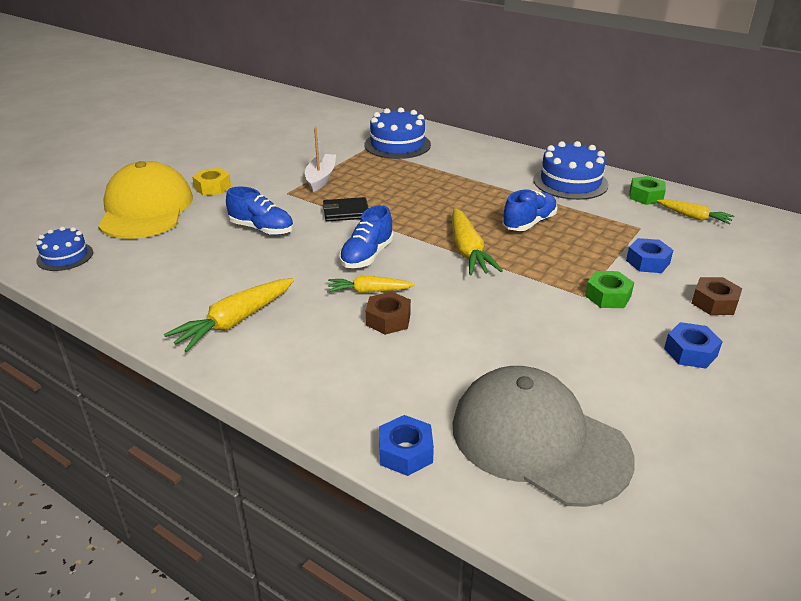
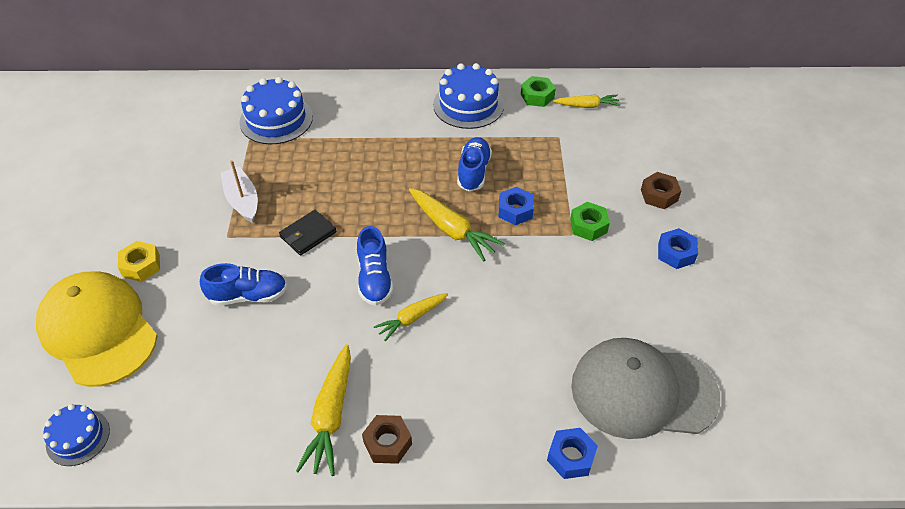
camera: 35 degrees left, 15 degrees up
(388, 319) = (453, 340): brown nut -> brown nut (387, 443)
(647, 262) = (589, 174): blue nut -> blue nut (515, 210)

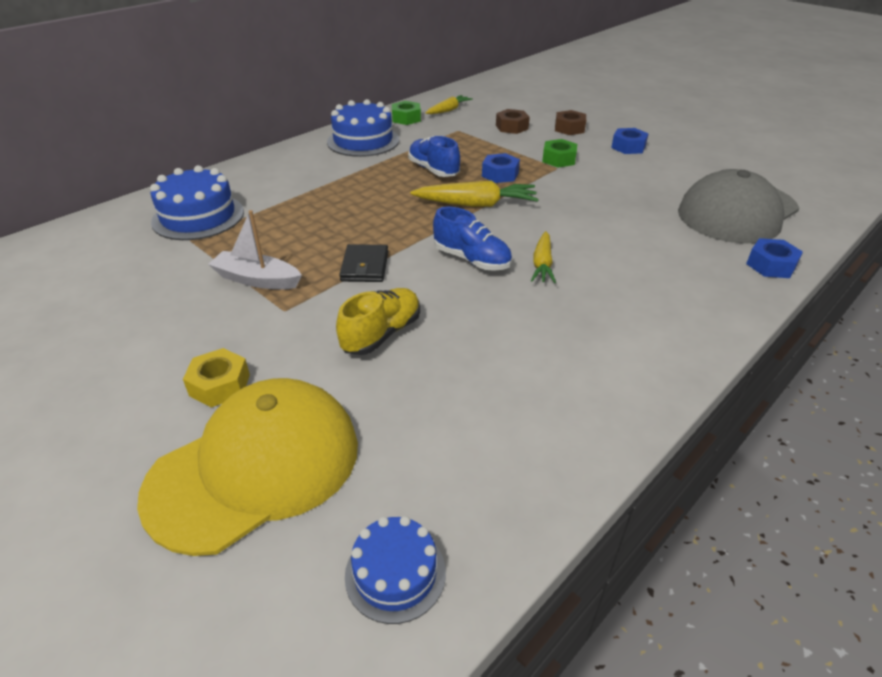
camera: 45 degrees left, 10 degrees down
(98, 330) = (255, 467): yellow cap -> yellow cap turned 135 degrees clockwise
(248, 295) = (381, 334): blue shoe -> yellow shoe
(331, 416) = (599, 357): yellow carrot -> none
(387, 443) = (666, 341): brown nut -> brown nut (512, 127)

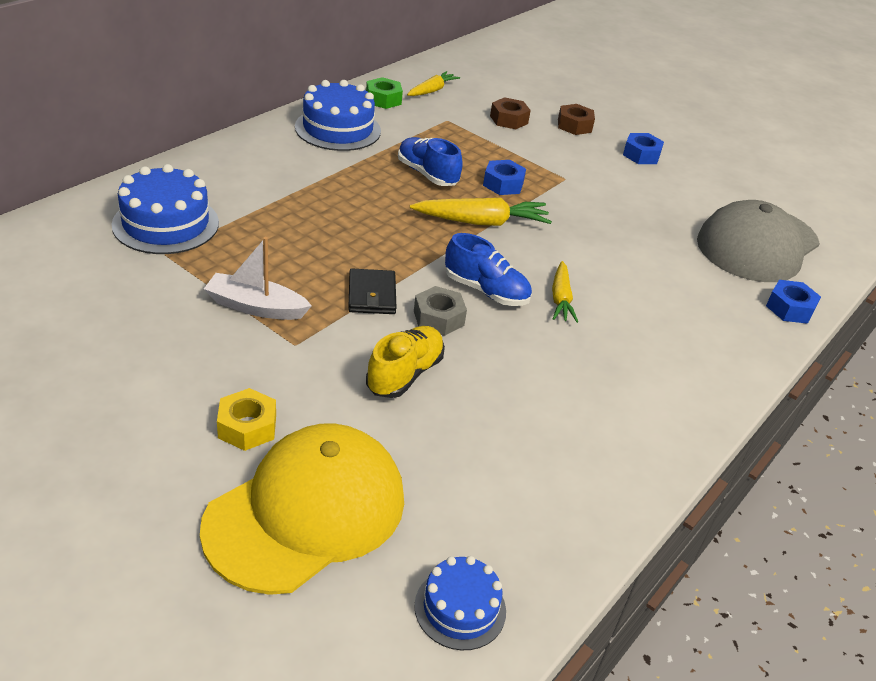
camera: 10 degrees left, 0 degrees up
(423, 284) = (438, 318): none -> grey nut
(559, 159) = (566, 167): green nut -> none

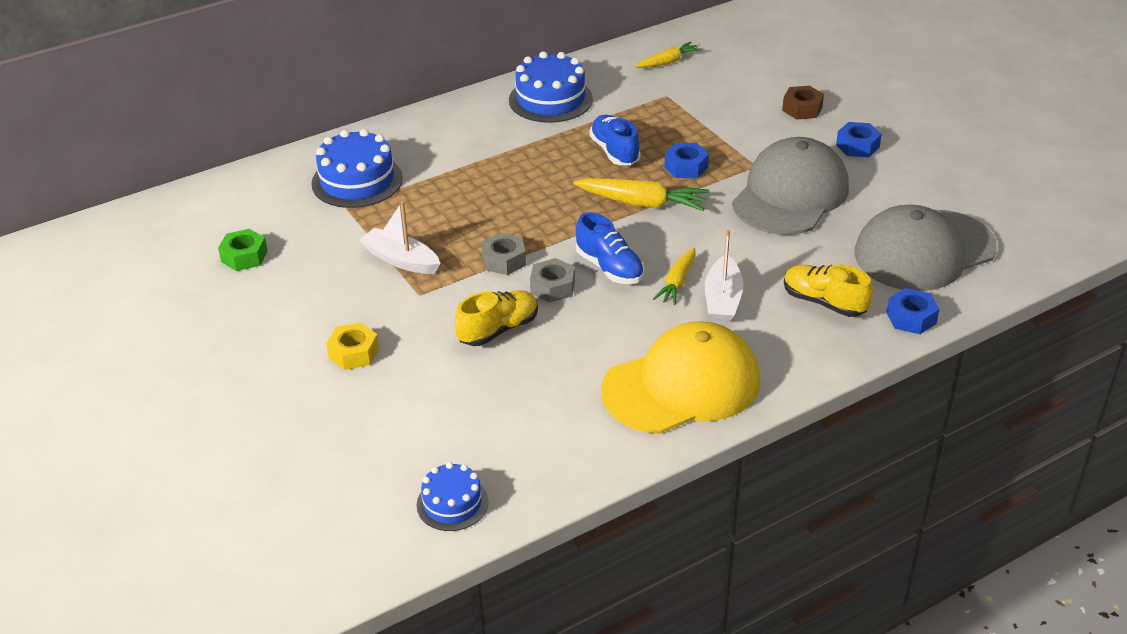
camera: 25 degrees right, 0 degrees up
(306, 512) = (371, 420): yellow cap -> yellow cap (682, 385)
(372, 295) = (504, 260): black wallet -> grey nut
(383, 99) = (612, 70): green nut -> green nut (244, 256)
(509, 120) = (732, 98): brown nut -> none
(612, 202) = (790, 194): none -> grey cap
(614, 311) = (722, 299): none -> white boat
(706, 303) = (824, 302): none -> yellow shoe

